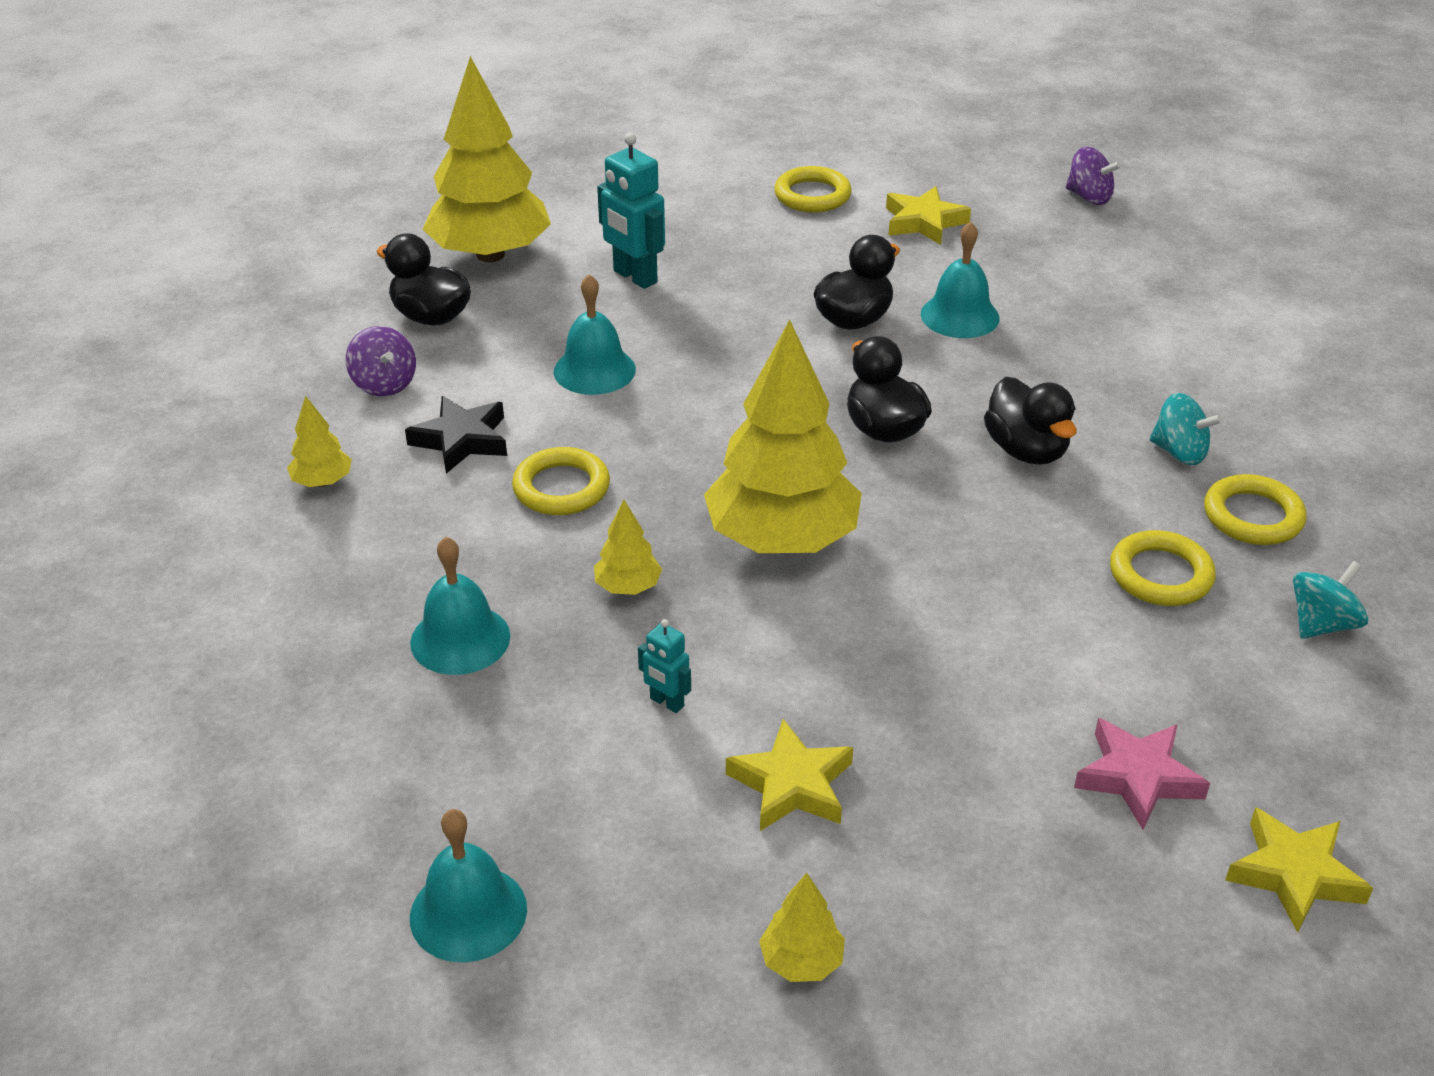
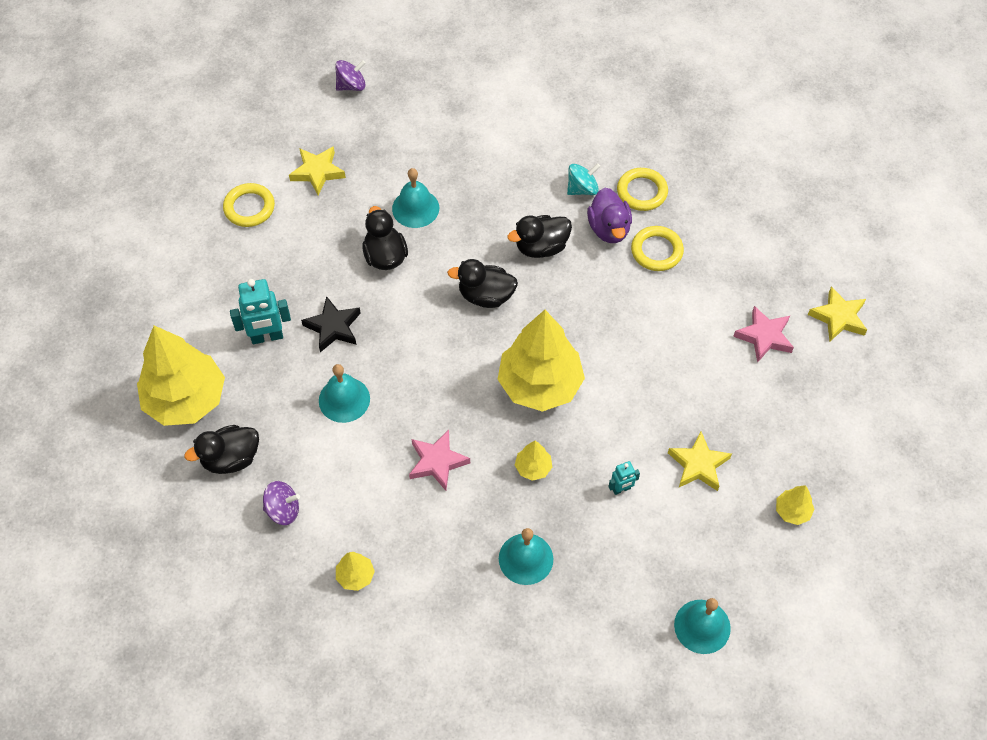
camera: 60 degrees left, 20 degrees up
(461, 440) = (364, 492): black star -> black star (333, 327)
(561, 488) = (437, 462): yellow ring -> pink star
(1026, 450) = (541, 247): black duck -> black duck turned 150 degrees clockwise
(1140, 507) = (609, 229): none -> purple duck
(1321, 624) = (720, 215): turquoise spinning top -> none

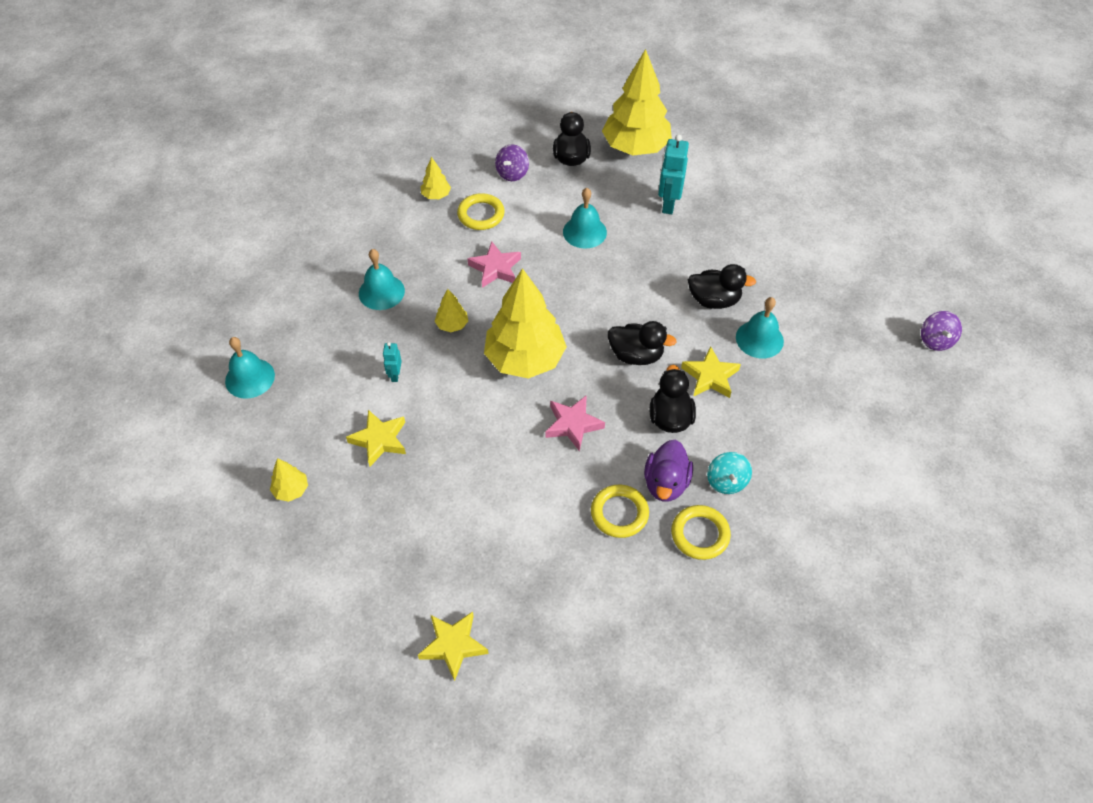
camera: 115 degrees right, 5 degrees down
(249, 207) = (808, 228): yellow ring -> yellow ring (481, 214)
(317, 172) = (831, 283): yellow star -> yellow star (710, 376)
(333, 327) = (657, 245): black star -> none
(485, 296) = (636, 355): black duck -> black duck turned 75 degrees clockwise
(609, 229) = (666, 483): purple duck -> purple duck turned 90 degrees counterclockwise
(764, 336) = (471, 561): pink star -> pink star (573, 425)

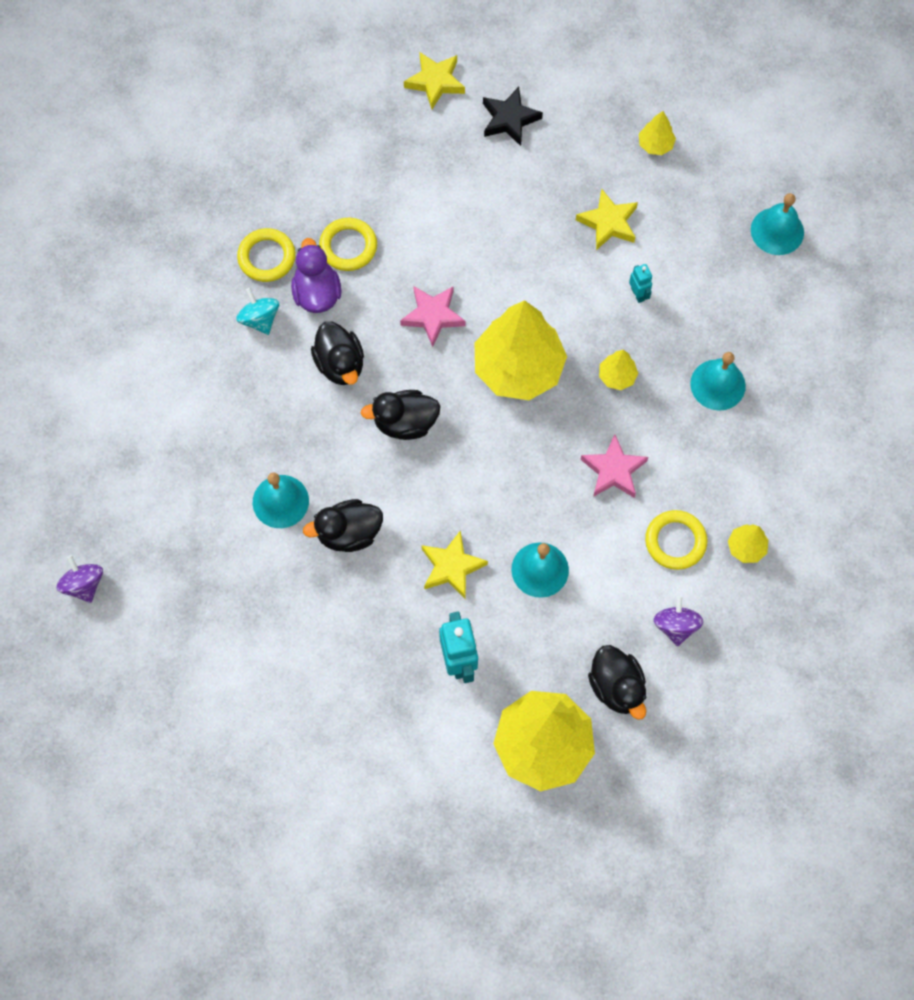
camera: 155 degrees right, 15 degrees up
(405, 572) = (509, 119): none -> black star
(710, 376) = (317, 430): yellow star -> yellow star (452, 567)

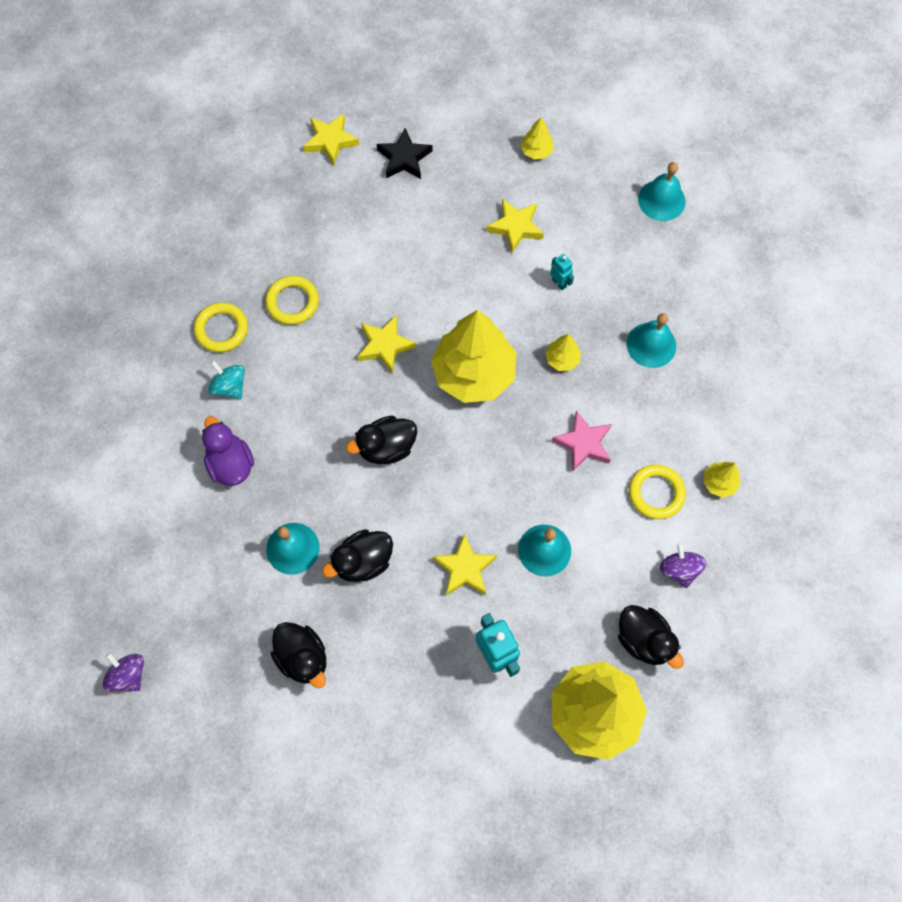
camera: 15 degrees left, 0 degrees up
(317, 293) = (275, 350): purple duck -> purple duck (231, 463)
(340, 364) = (313, 409): black duck -> black duck (303, 657)
(433, 316) = (385, 345): pink star -> yellow star

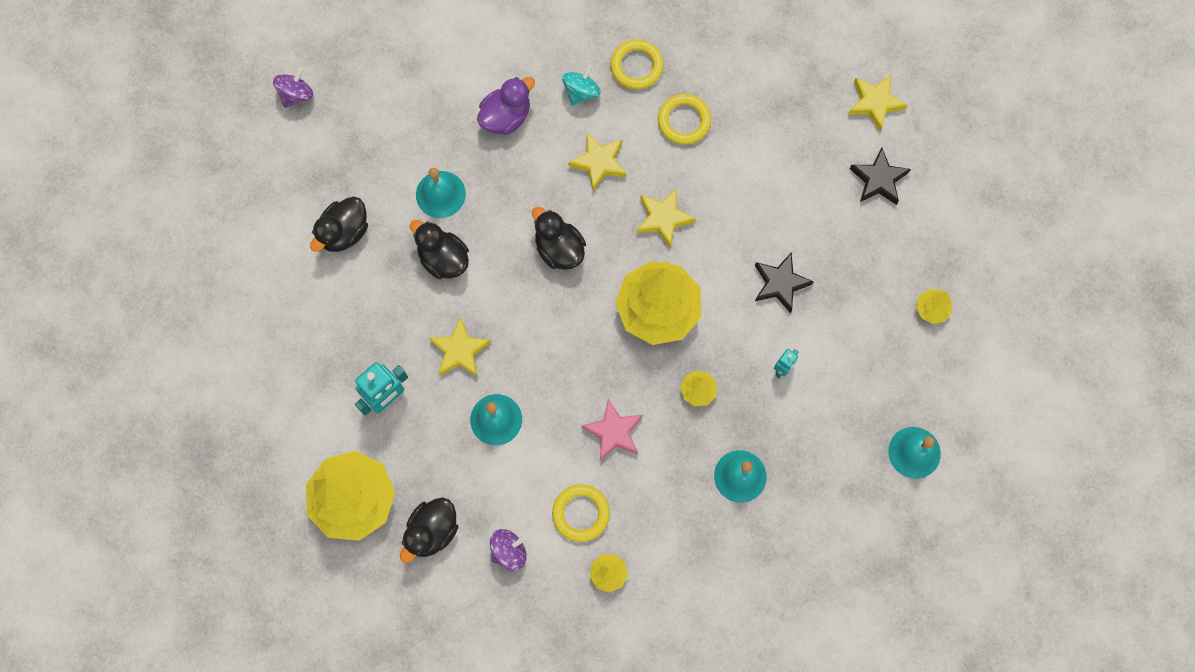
camera: 75 degrees right, 5 degrees up
(478, 263) = (780, 283): none -> black star
(515, 227) = (833, 310): yellow star -> yellow star (599, 163)

